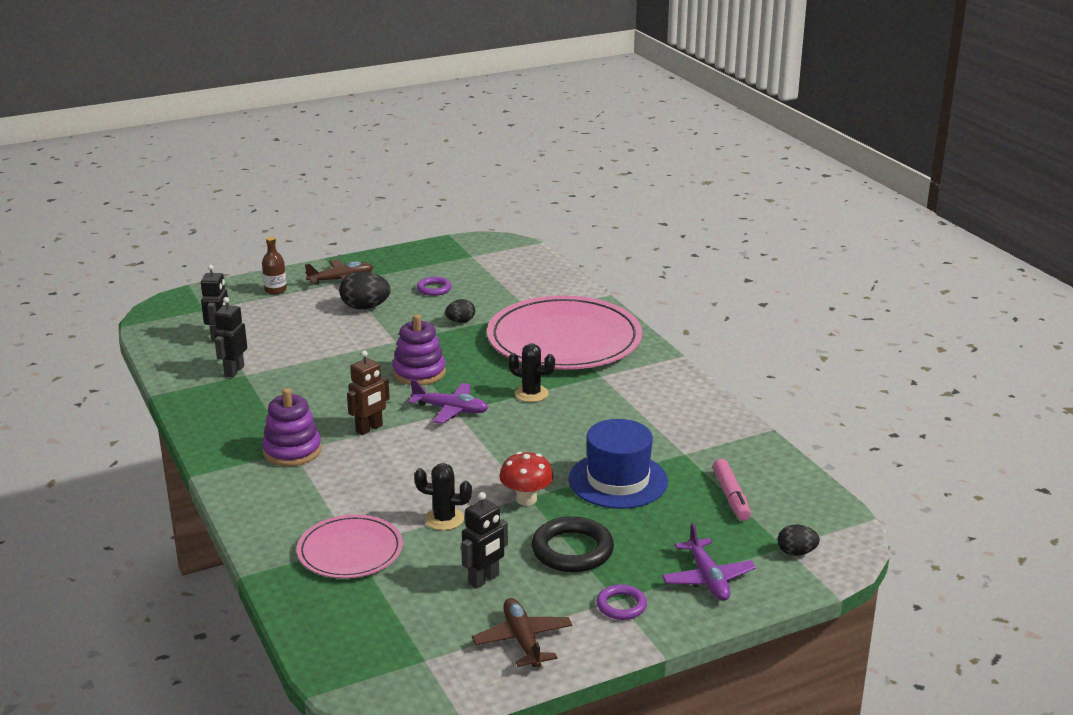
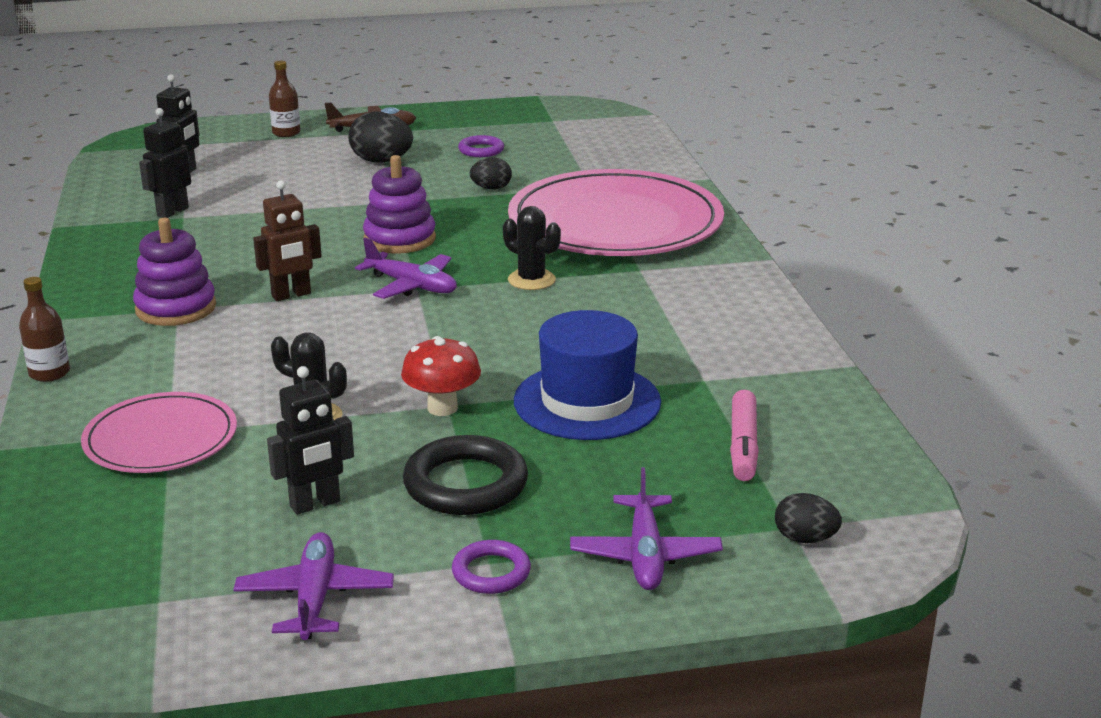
camera: 15 degrees right, 0 degrees up
(236, 514) = (49, 373): none -> brown bottle
(522, 640) = (315, 598): brown plane -> purple plane

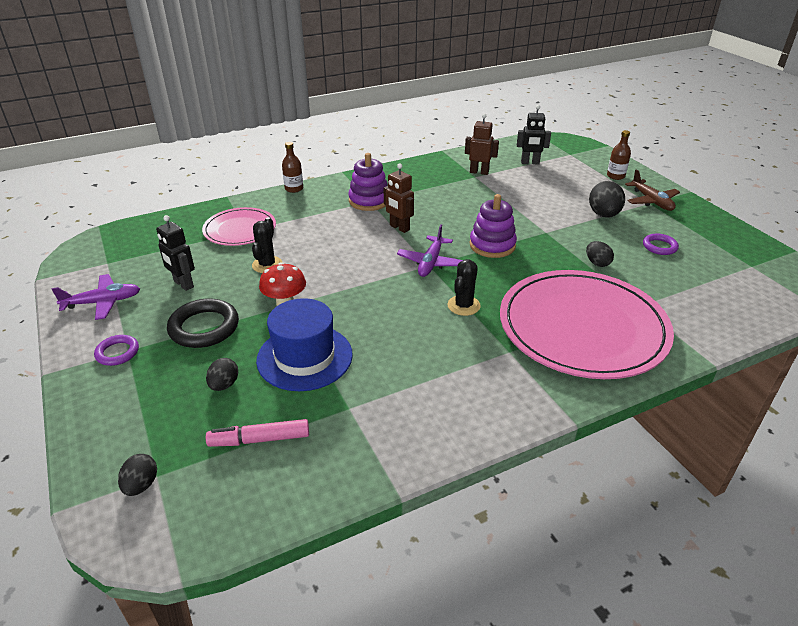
camera: 75 degrees right, 10 degrees up
(172, 212) = (479, 172): black robot -> brown robot
(621, 469) = (224, 385): none -> black egg
(645, 555) = (129, 409): purple plane -> none

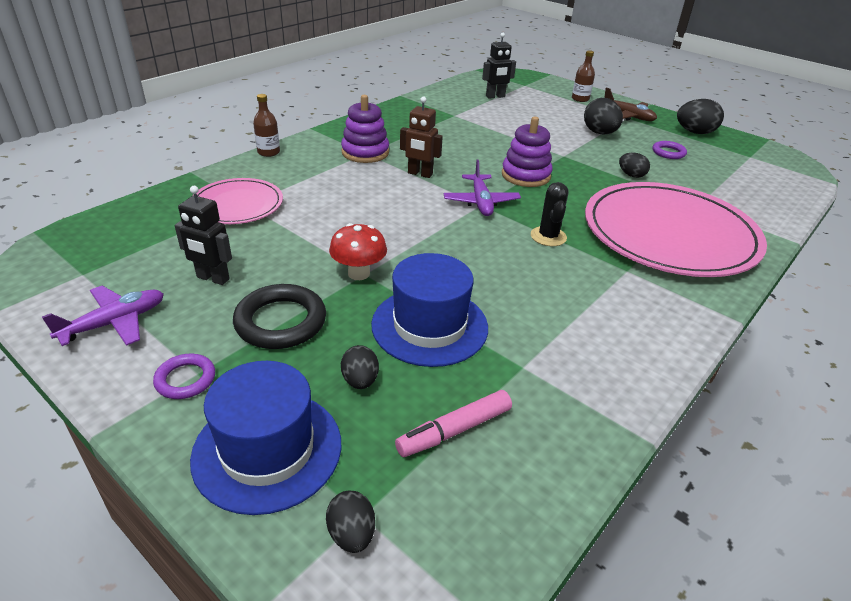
camera: 25 degrees left, 0 degrees up
(132, 414) = (267, 450): none -> blue hat
(267, 265) = (303, 237): black cactus -> none
(479, 172) = (455, 111): brown robot -> none
(711, 230) = (694, 132): none -> black egg

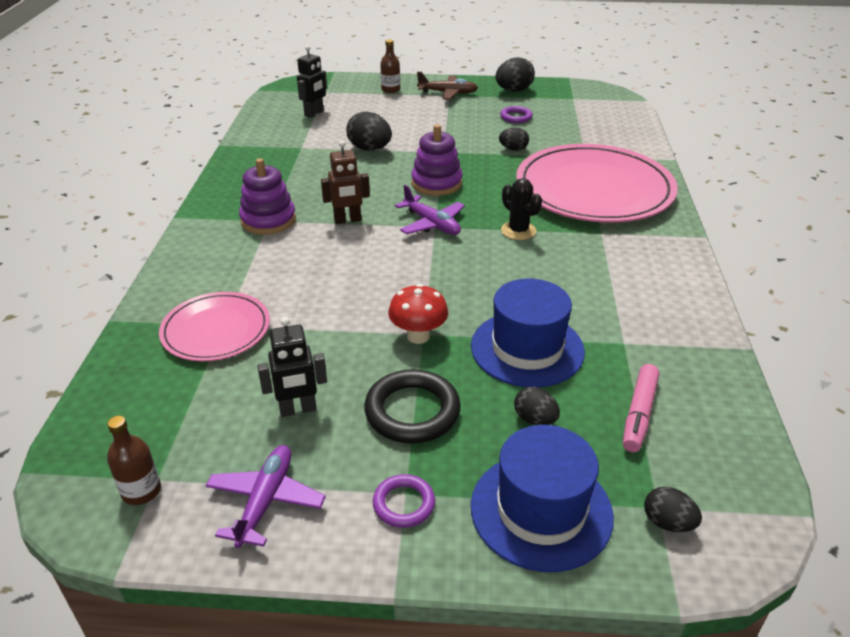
camera: 35 degrees left, 0 degrees up
(268, 152) = (168, 261): brown bottle -> brown bottle (141, 491)
(599, 133) = (445, 118): black egg -> black egg (370, 149)

